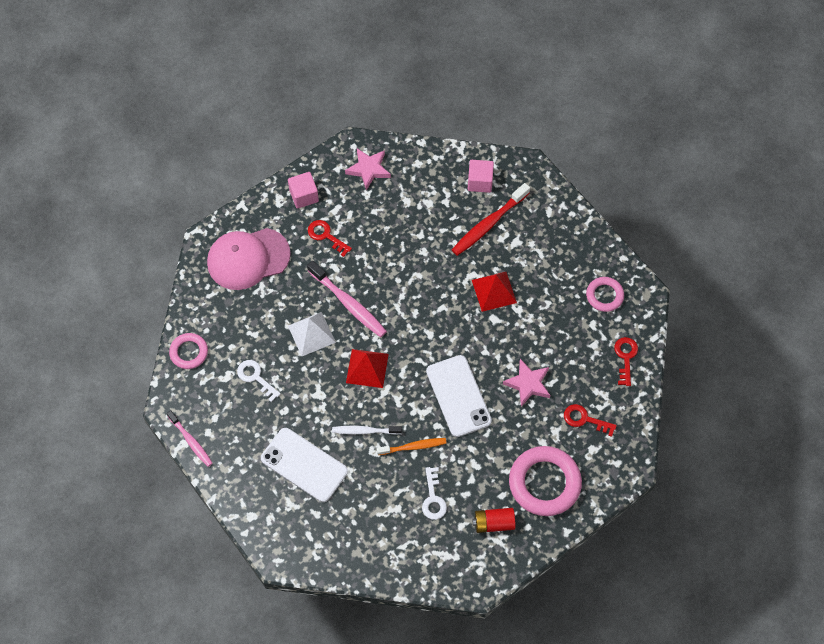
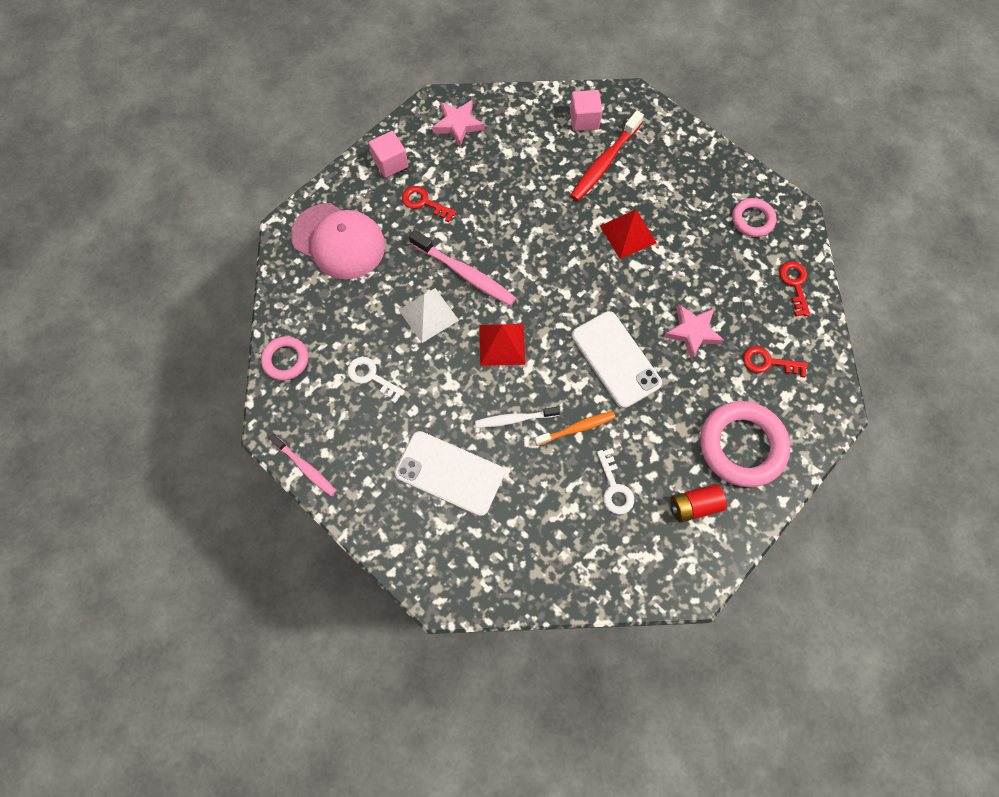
camera: 10 degrees left, 5 degrees up
(248, 259) = (338, 241): pink cap -> pink cap turned 120 degrees counterclockwise

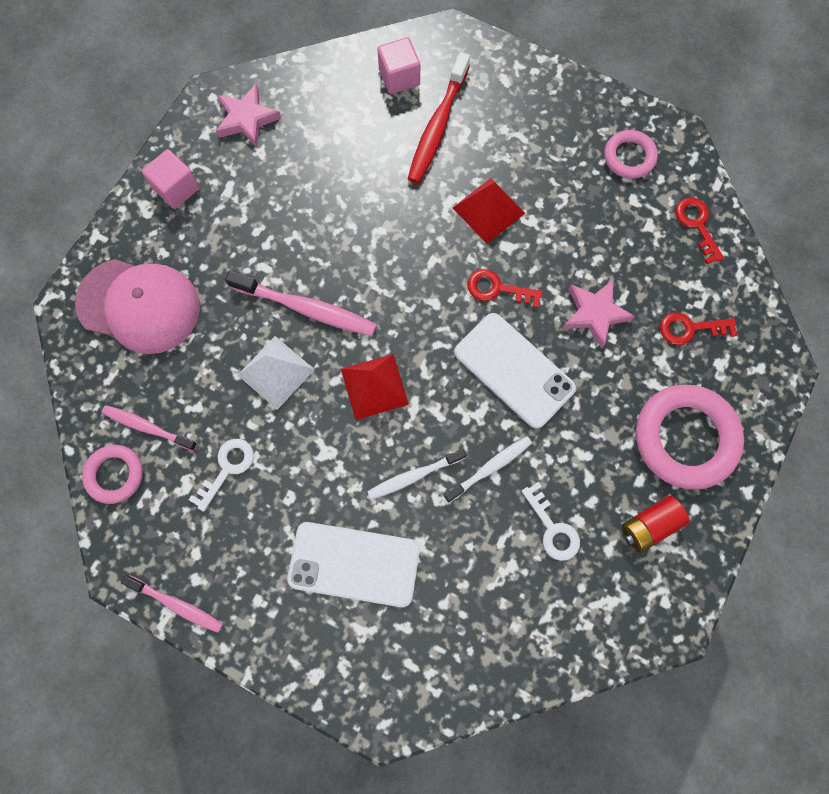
camera: 15 degrees left, 5 degrees up
(320, 331) = (148, 427): none -> pink toothbrush
(371, 377) = (227, 468): white key -> white key turned 105 degrees clockwise
(424, 202) = (232, 230): red key -> red key (497, 289)
(576, 428) = (490, 468): orange toothbrush -> white toothbrush

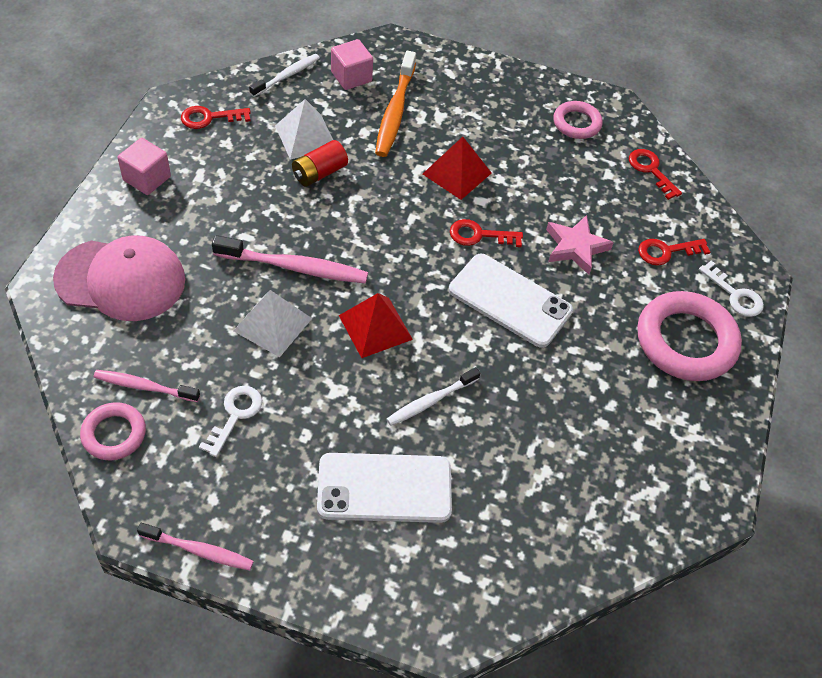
camera: 15 degrees left, 20 degrees down
(247, 119) = (209, 118): pink star -> red key
(340, 151) = (306, 137): none -> white pyramid
(438, 126) = (395, 112): red toothbrush -> orange toothbrush
(490, 468) = (505, 386): white toothbrush -> white toothbrush (287, 76)
(552, 528) = (579, 432): white key -> white key (735, 295)
(649, 525) = (671, 419): red battery -> red battery (319, 173)

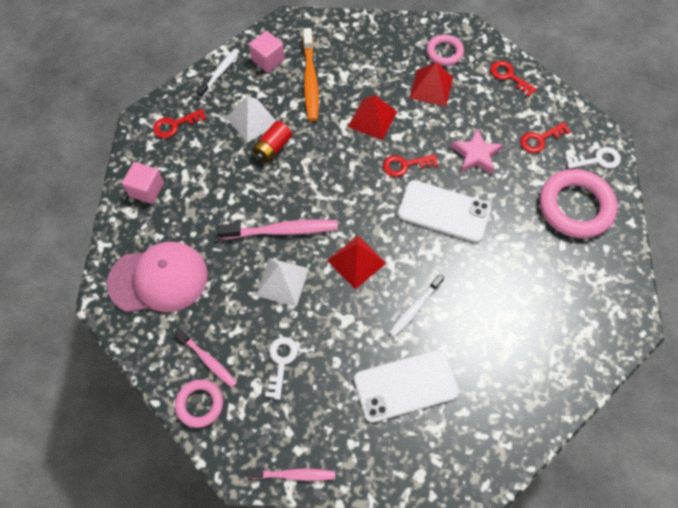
camera: 10 degrees left, 10 degrees up
(144, 387) = (208, 360): pink toothbrush -> pink toothbrush turned 135 degrees counterclockwise
(545, 158) = (431, 87): none -> red pyramid
(735, 295) = (597, 160): white key -> white key turned 45 degrees counterclockwise

